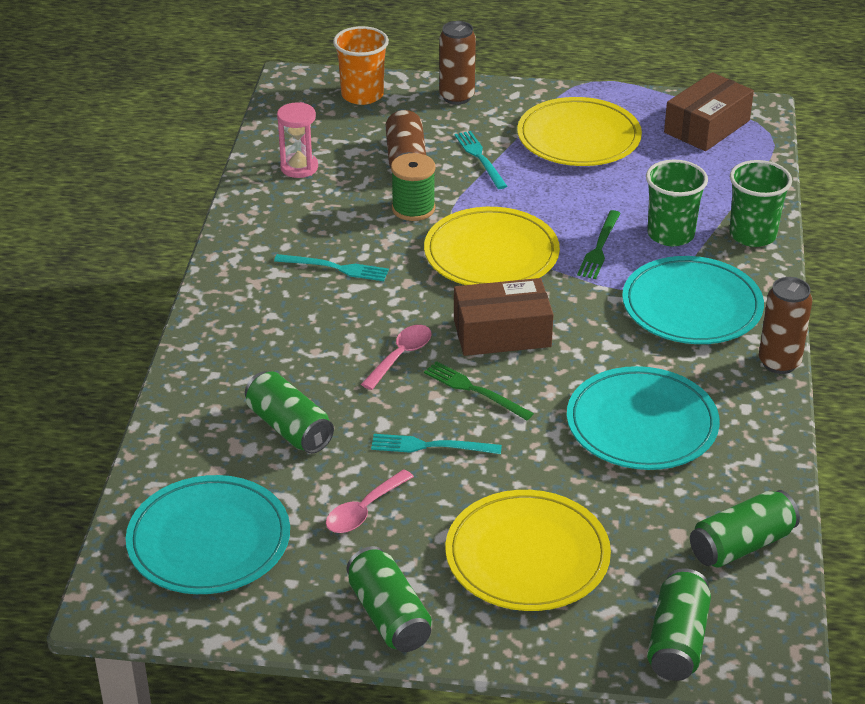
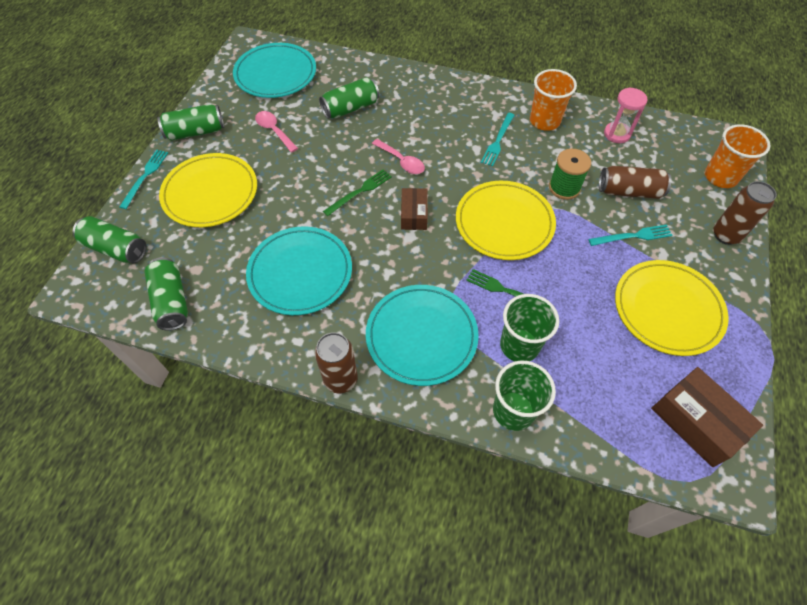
camera: 100 degrees right, 20 degrees up
(284, 228) = (544, 121): none -> orange cup
(430, 446) = (315, 164): turquoise fork -> turquoise fork (145, 176)
(502, 333) = (414, 214): brown box -> brown box, size x0.62

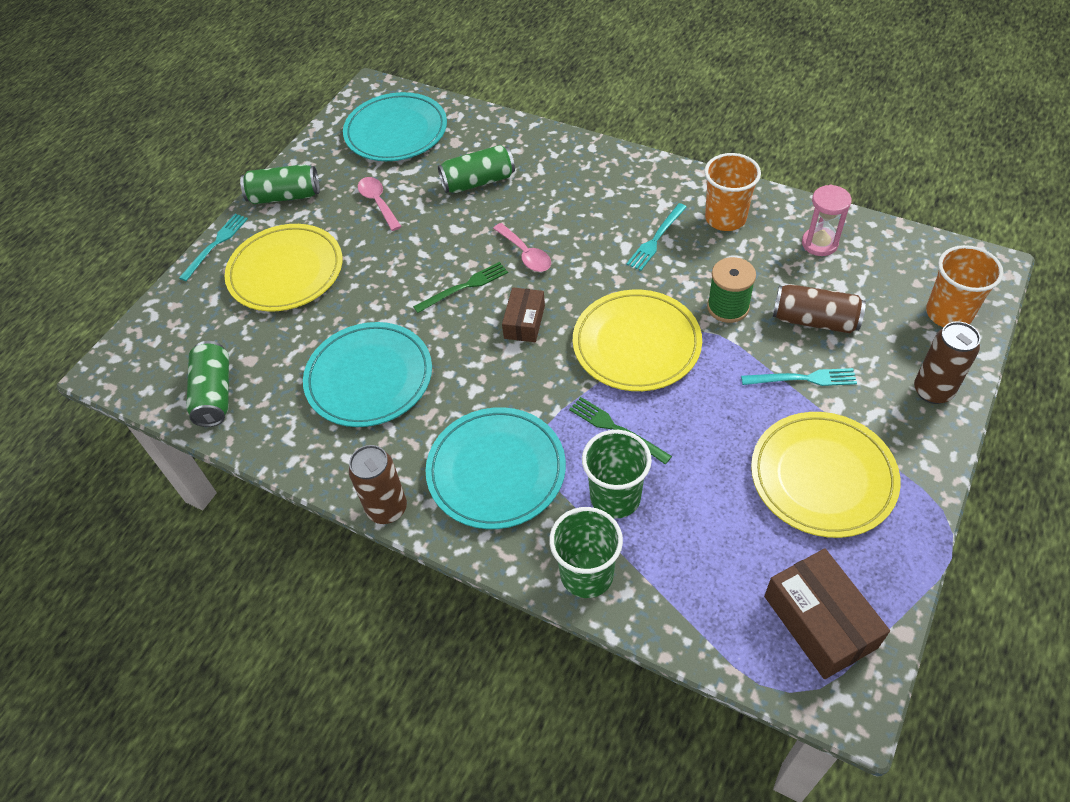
camera: 15 degrees right, 5 degrees down
(116, 248) = (165, 326): green can -> none

